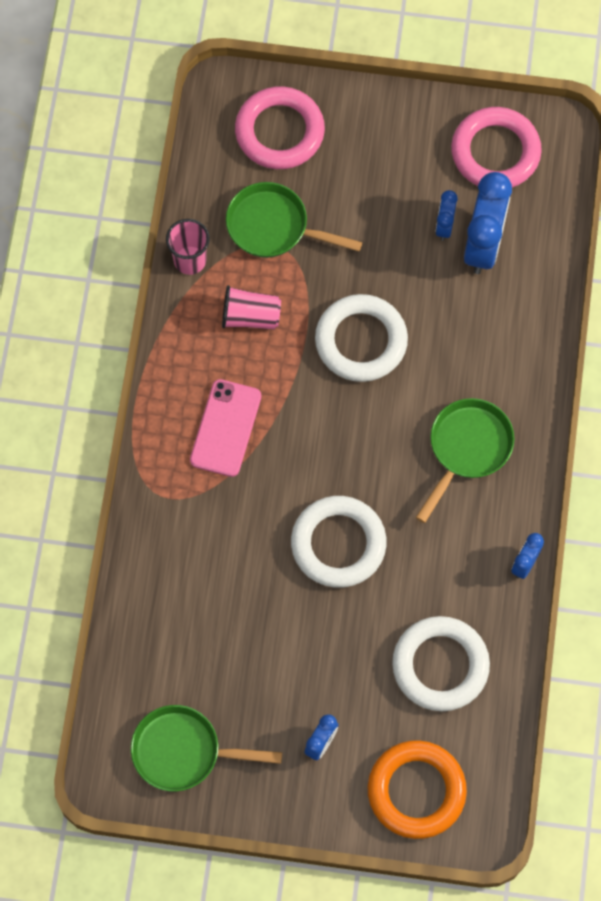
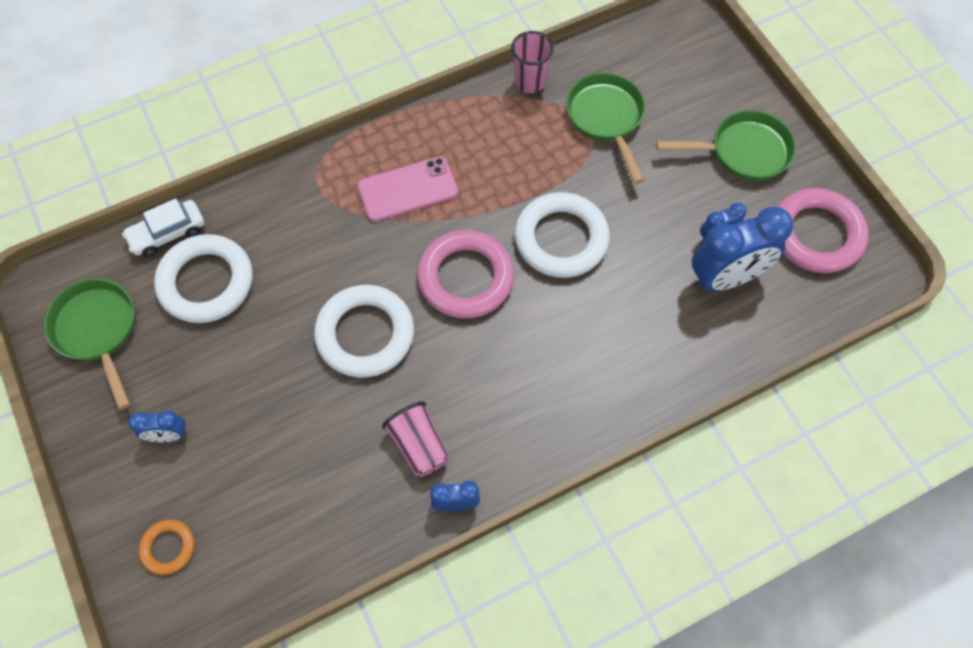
camera: 55 degrees right, 5 degrees down
(126, 646) = (168, 233): none -> white car
(250, 317) = (517, 149): pink cup -> pink cup (419, 445)
(279, 132) = (688, 75): pink ring -> pink ring (466, 278)
(416, 791) = (168, 547): orange ring -> orange ring, size x0.50
(440, 665) = (306, 491): white ring -> white ring (206, 282)
(467, 449) = (529, 382): green pan -> green pan (743, 152)

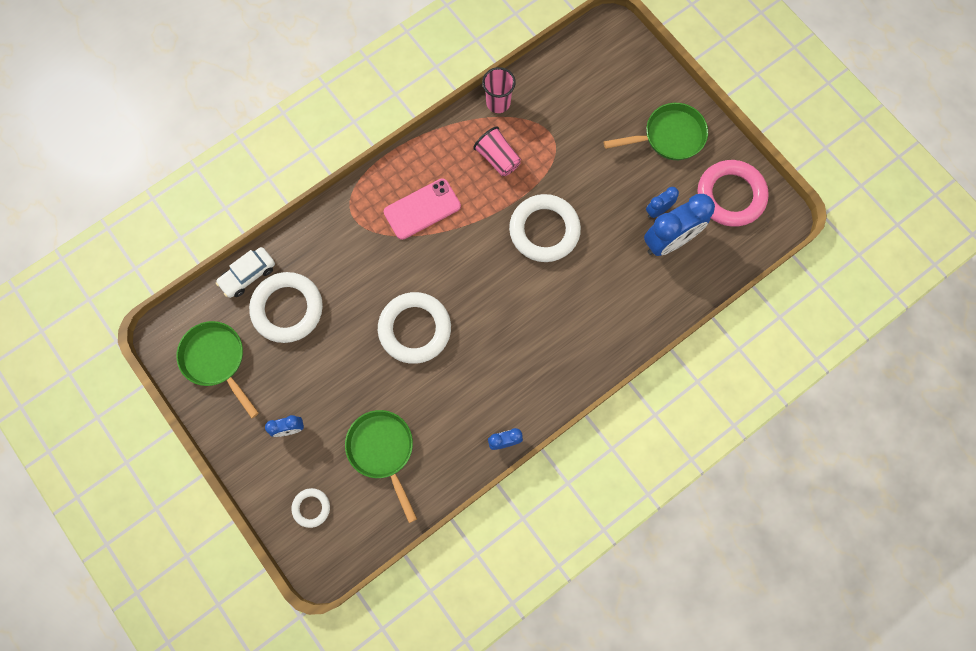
camera: 10 degrees left, 10 degrees up
(168, 547) = (311, 508): orange ring -> white ring
(419, 445) = (470, 405): pink cup -> pink cup (498, 158)
(466, 278) = (479, 273): pink ring -> none
(606, 119) = (562, 125): green pan -> green pan (383, 451)

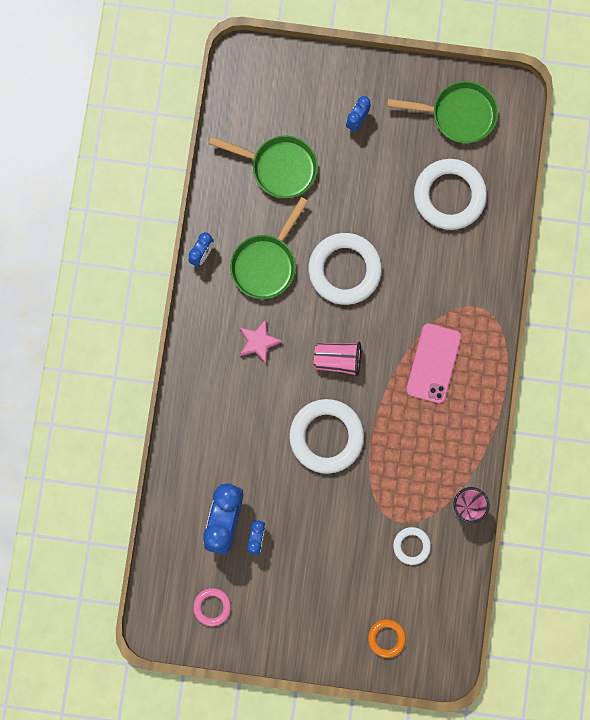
camera: 135 degrees right, 5 degrees up
(248, 275) = (504, 191): white car -> none
(311, 508) = (288, 87): white ring -> white ring (411, 546)
(498, 158) = (419, 460): pink cup -> pink cup (338, 360)
(527, 338) = (258, 342): none -> pink star
(631, 75) = (386, 638): none -> orange ring
(669, 136) = (306, 612): green pan -> green pan (266, 263)
(730, 195) = (212, 607): pink ring -> pink ring, size x0.50

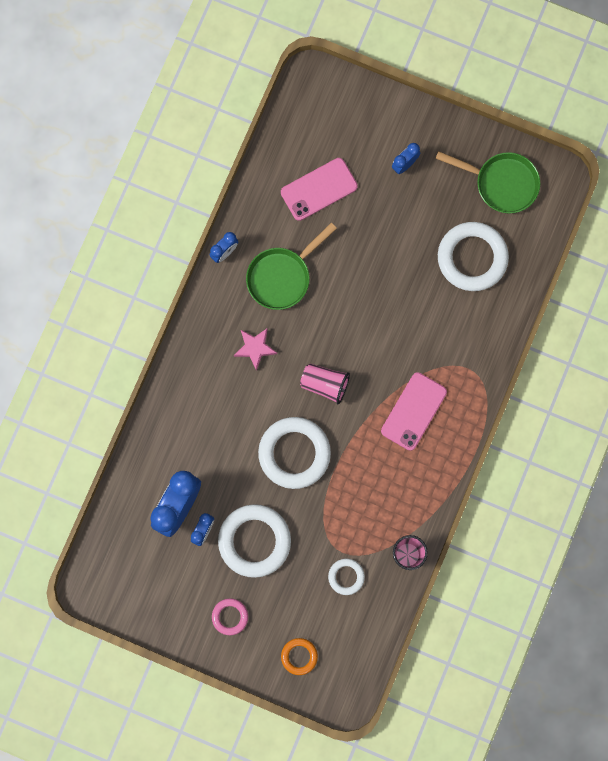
camera: 15 degrees right, 0 degrees up
(212, 607) = (144, 583): pink ring -> pink ring (230, 616)
(279, 167) = (319, 189): green pan -> pink phone
(344, 270) = (354, 302): white ring -> white ring (254, 541)

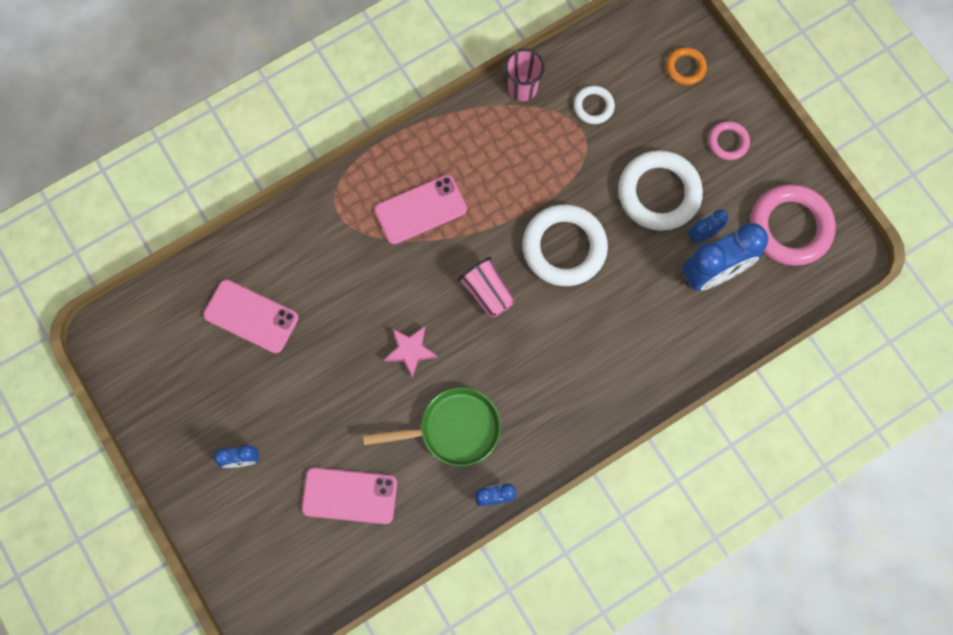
camera: 145 degrees left, 5 degrees down
(144, 580) = (790, 227): none -> pink ring
(255, 348) = (532, 375): pink star -> pink star (410, 351)
(472, 258) = (251, 316): white ring -> pink phone
(501, 183) = (163, 370): green pan -> none

